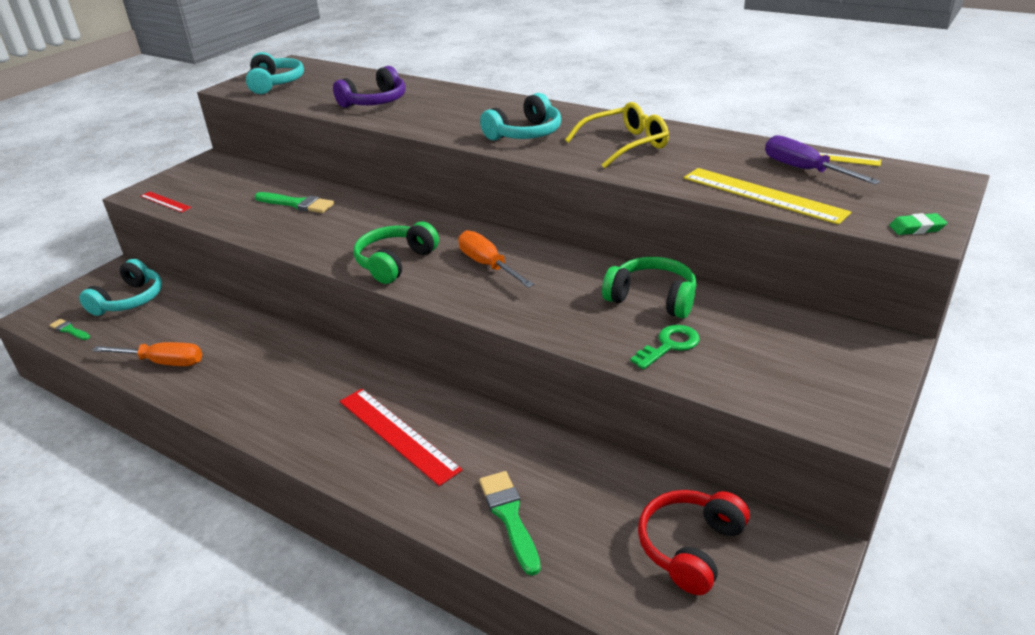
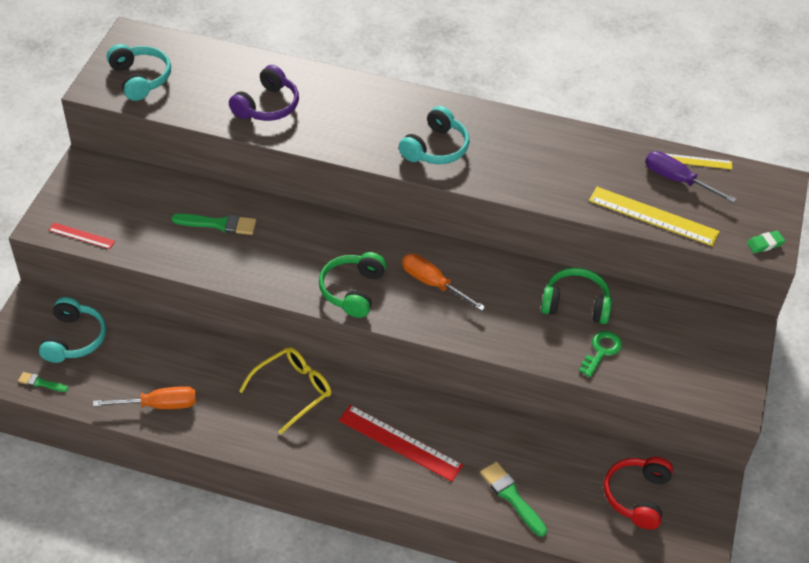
camera: 20 degrees left, 15 degrees up
(625, 145) = (528, 157): yellow glasses -> yellow glasses (293, 390)

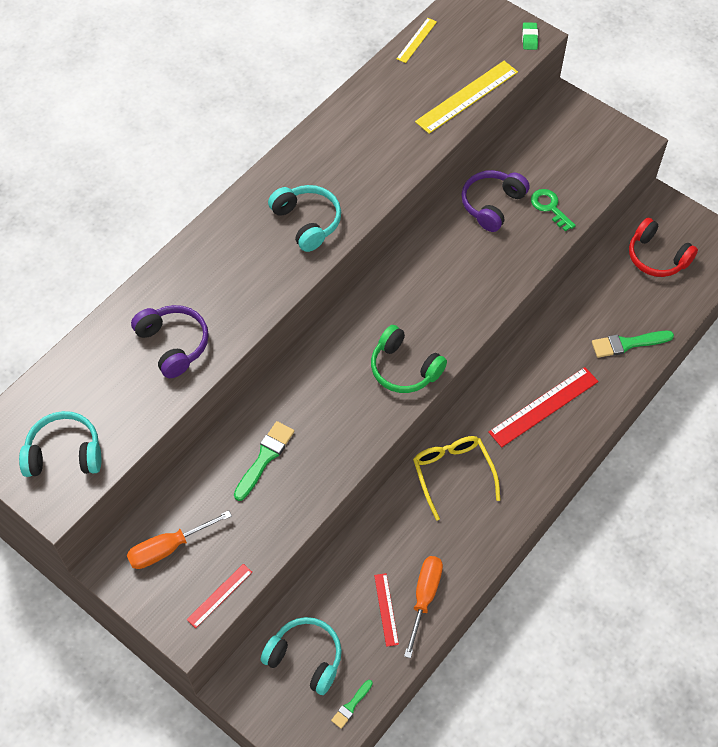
camera: 65 degrees left, 10 degrees up
(138, 381) = (386, 609): none -> red ruler
(433, 283) = (423, 301): orange screwdriver -> orange screwdriver (168, 548)
(575, 304) = (492, 205): green headphones -> purple headphones
(677, 180) = (432, 63): purple screwdriver -> none

